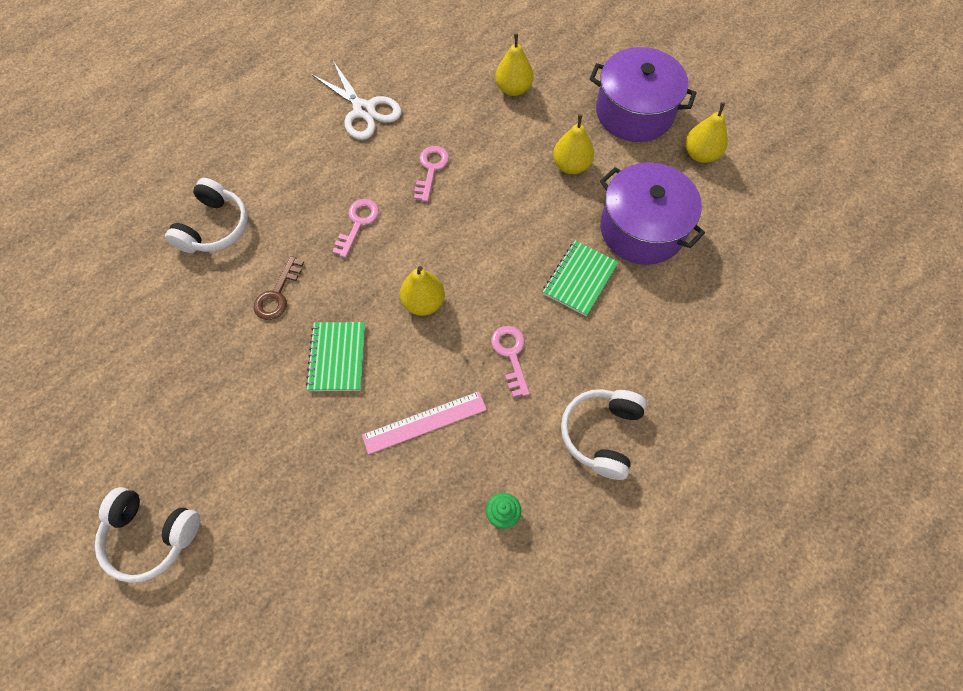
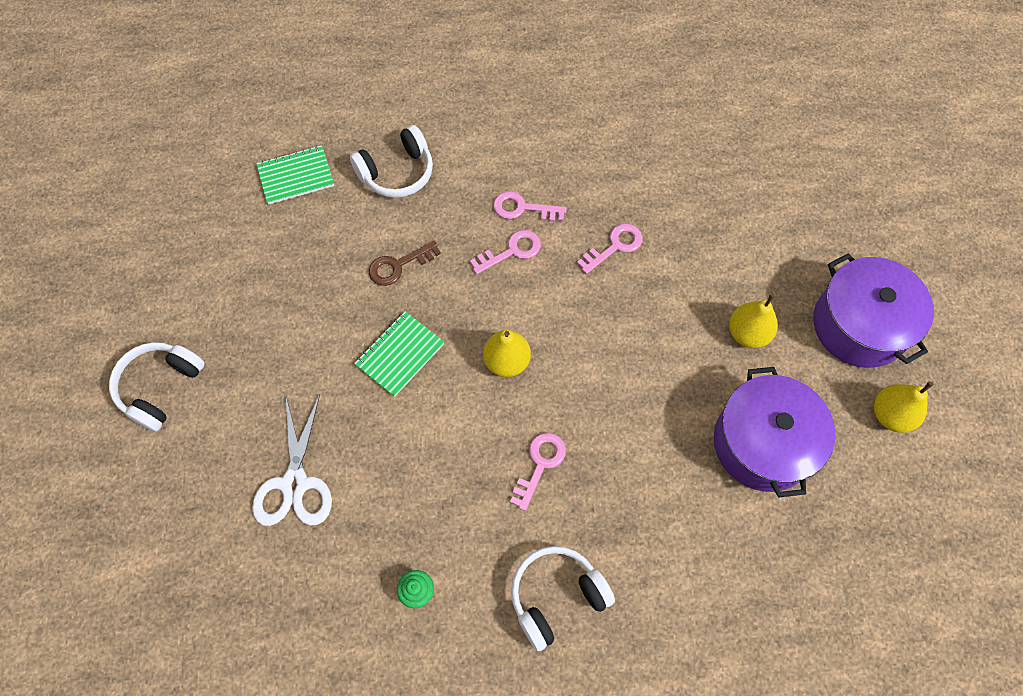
camera: 40 degrees right, 0 degrees up
(151, 535) = (160, 388): white headphones -> white headphones turned 60 degrees clockwise
(339, 188) = (523, 208): none -> pink key
(364, 110) = (602, 151): white scissors -> white scissors (295, 483)
(425, 422) = (421, 464): pink ruler -> none
(513, 89) = (757, 221): yellow pear -> none
(579, 279) = (660, 445): green notebook -> green notebook (296, 176)

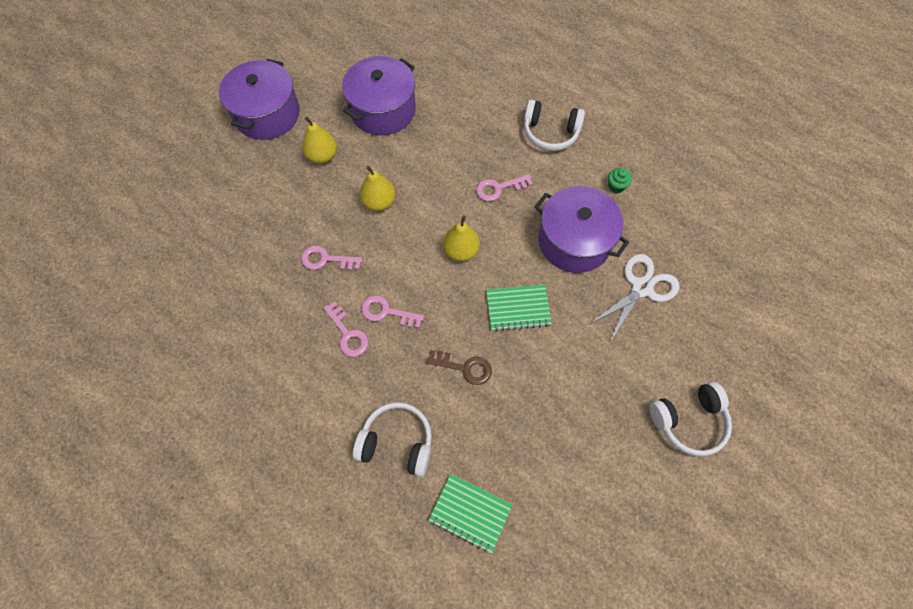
camera: 135 degrees left, 0 degrees up
(406, 475) = (574, 241): none -> purple pot
(890, 415) = (312, 73): yellow pear -> yellow pear (379, 202)

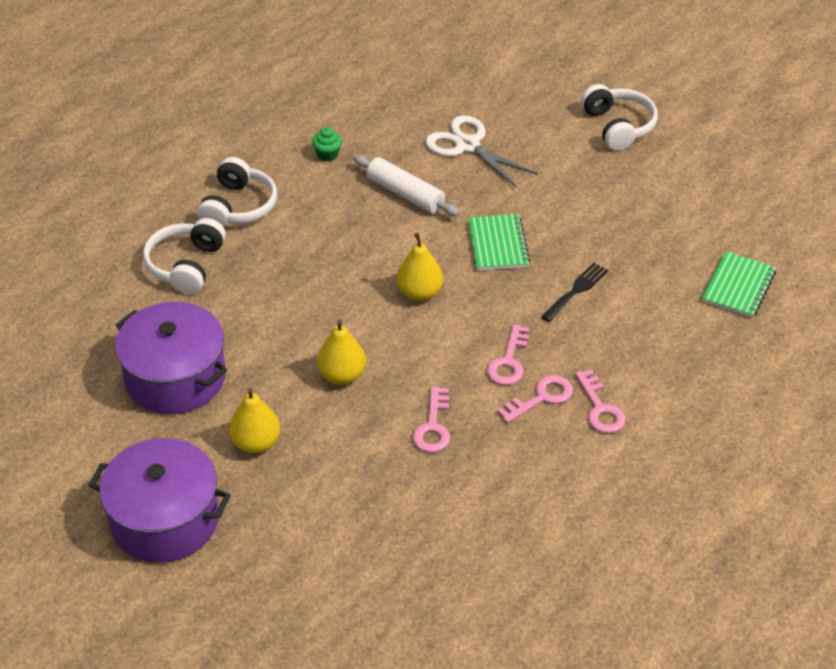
camera: 90 degrees left, 20 degrees down
(397, 442) = (672, 347): white headphones -> white headphones (186, 265)
(464, 367) = (576, 290): brown key -> black fork
(499, 188) = (325, 257): pink key -> pink key (600, 408)
(574, 241) = (405, 194): purple pot -> white rolling pin

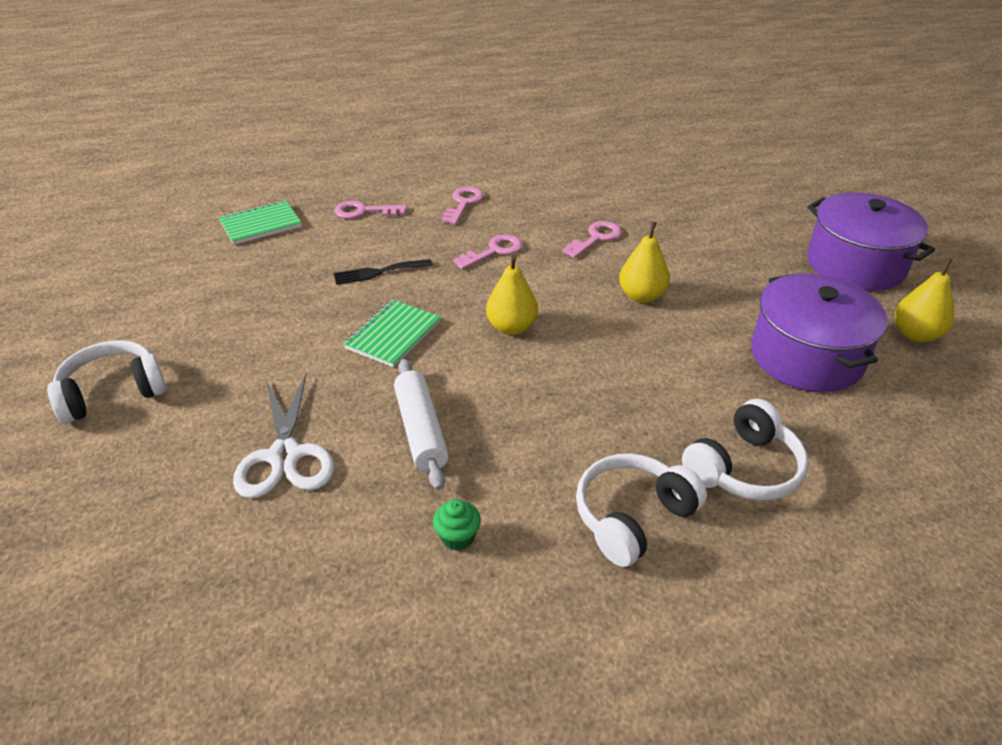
camera: 145 degrees left, 5 degrees down
(256, 443) = (751, 281): yellow pear -> yellow pear (916, 334)
(541, 398) = (496, 223): pink key -> pink key (364, 211)
(618, 126) = (113, 393): white headphones -> white headphones turned 45 degrees clockwise

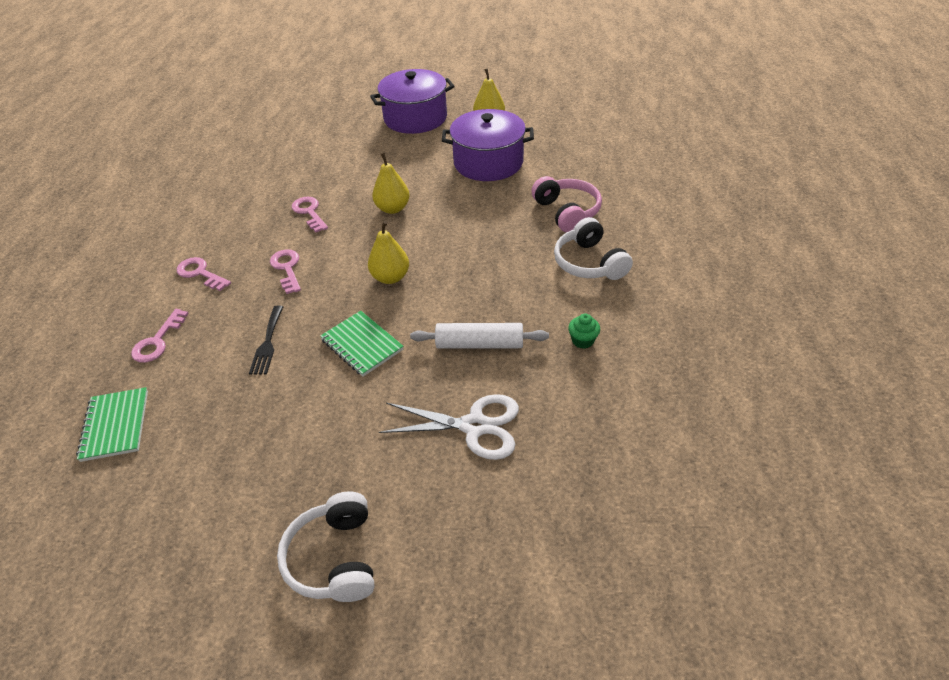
camera: 70 degrees left, 5 degrees up
(743, 468) = (567, 212): white headphones -> pink headphones

